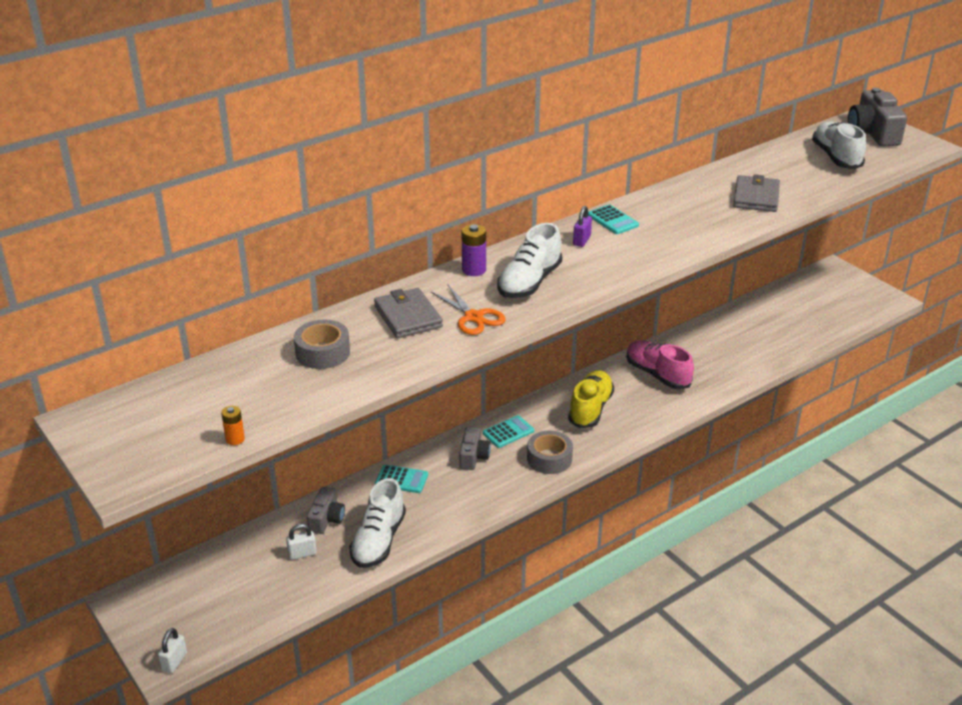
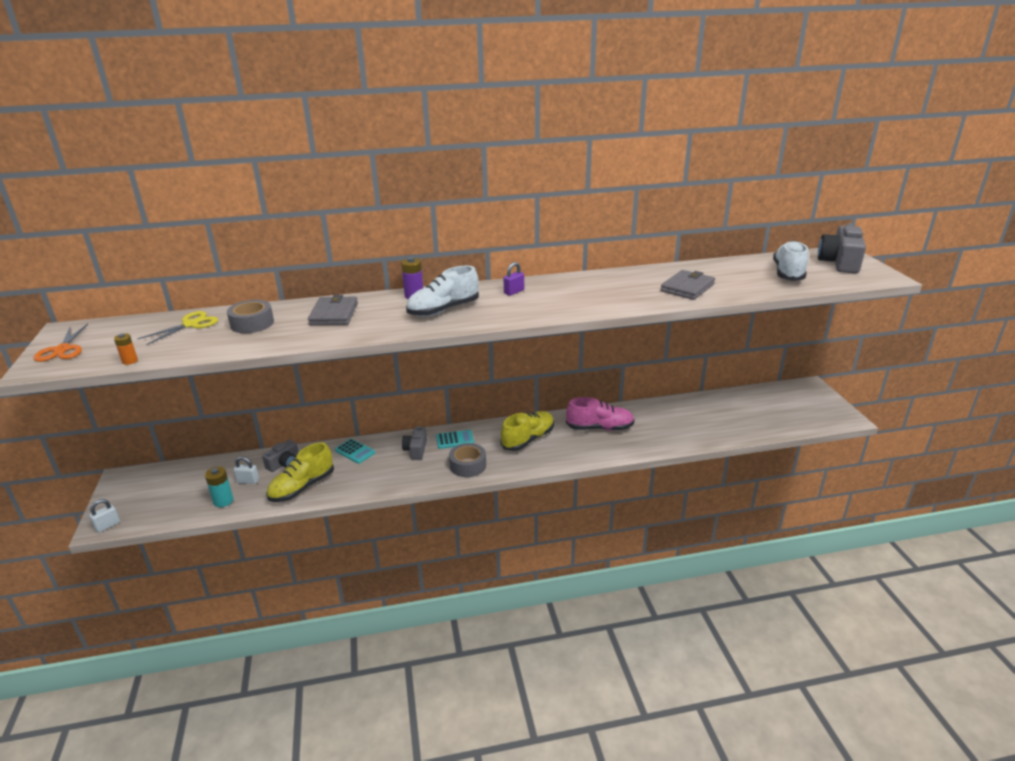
camera: 25 degrees right, 5 degrees down
(244, 372) = (190, 324): none -> yellow scissors
(296, 586) = (223, 501): none -> turquoise battery
(378, 541) = (302, 487): white shoe -> yellow shoe
(473, 317) = (377, 323): orange scissors -> orange scissors (62, 349)
(473, 456) = (416, 449): grey camera -> grey camera turned 150 degrees clockwise
(613, 220) = (552, 284): turquoise calculator -> none
(657, 374) = (600, 428): pink shoe -> pink shoe turned 105 degrees clockwise

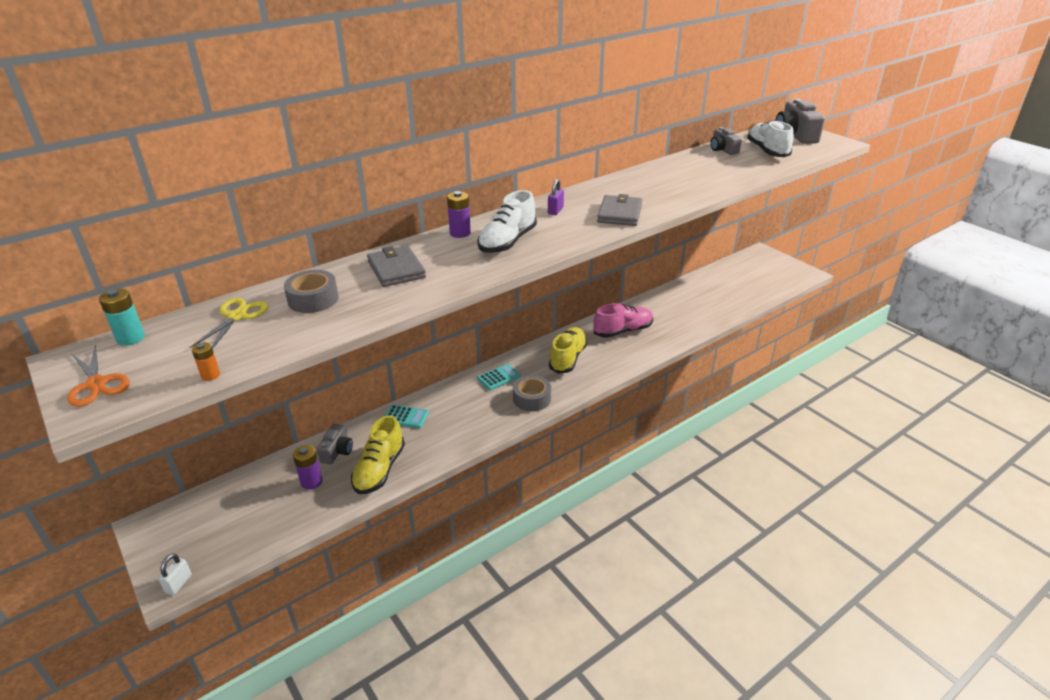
camera: 25 degrees left, 5 degrees up
(223, 501) = (301, 511): turquoise battery -> turquoise battery (131, 338)
(248, 481) = (311, 482): white padlock -> purple battery
(416, 449) = (468, 397): grey camera -> grey camera (723, 149)
(687, 288) = (703, 178): grey wallet -> grey wallet (619, 213)

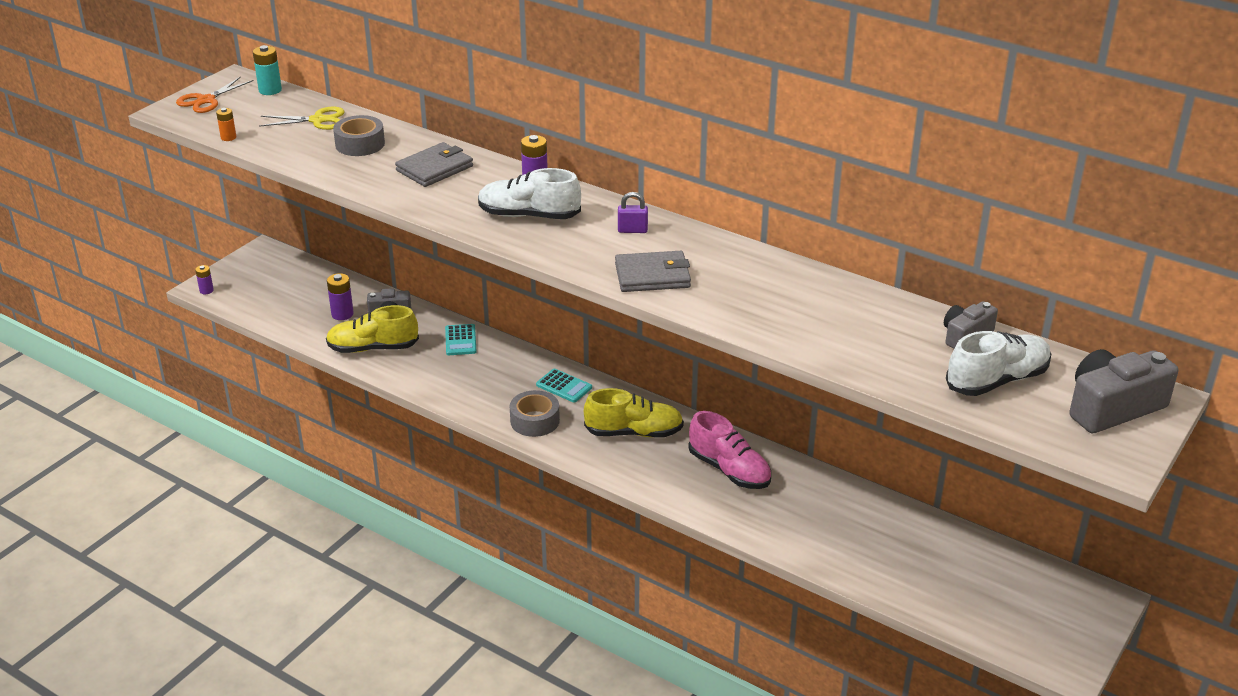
camera: 70 degrees right, 0 degrees up
(178, 583) = (206, 290): white padlock -> purple battery

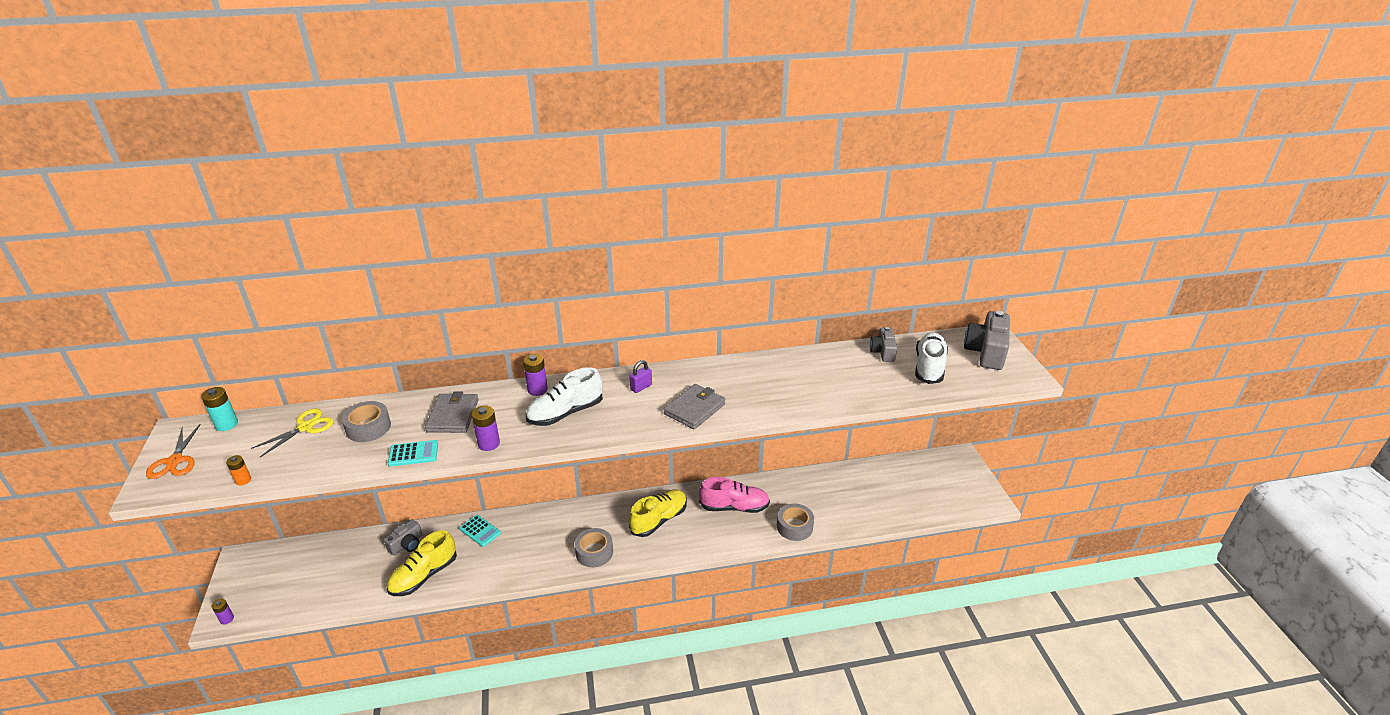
camera: 45 degrees left, 0 degrees up
(342, 314) = (369, 566): purple battery -> purple battery (489, 444)
(564, 386) = (583, 518): turquoise calculator -> turquoise calculator (413, 454)
(769, 529) = (794, 527): none -> grey tape

